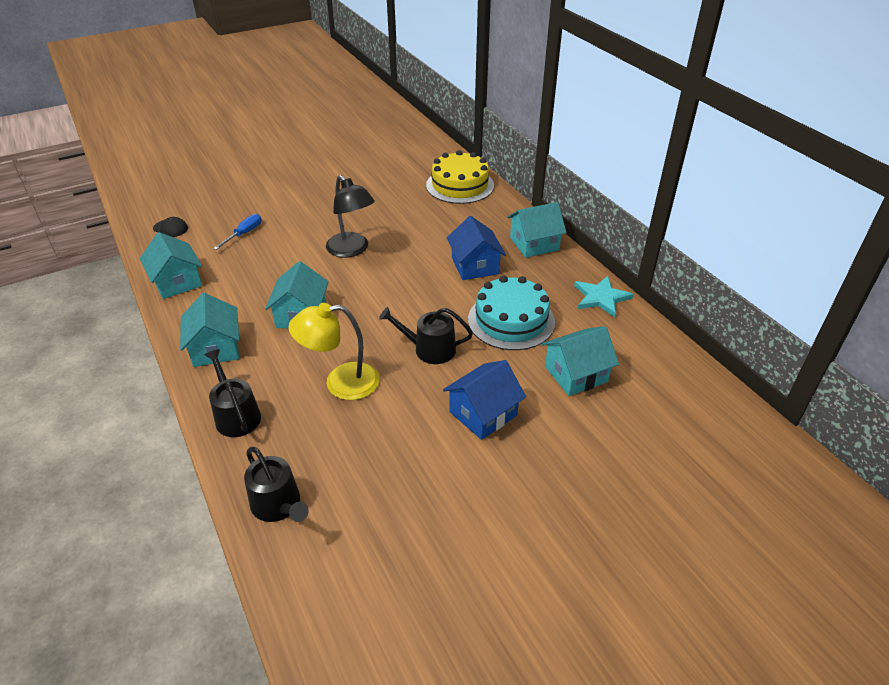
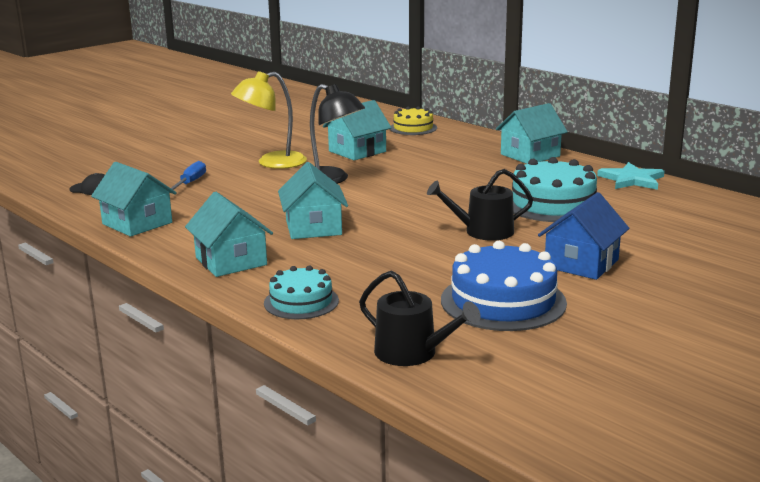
camera: 15 degrees left, 20 degrees down
(236, 415) = (301, 302): black watering can -> turquoise cake
(340, 383) = (404, 265): yellow lamp -> yellow lamp (272, 163)
(388, 452) = (503, 301): none -> blue cake
(460, 185) = (413, 128): yellow cake -> yellow cake, size x0.60
(475, 266) = (480, 175): blue house -> none
(576, 374) = (653, 227): turquoise house -> turquoise house (357, 151)

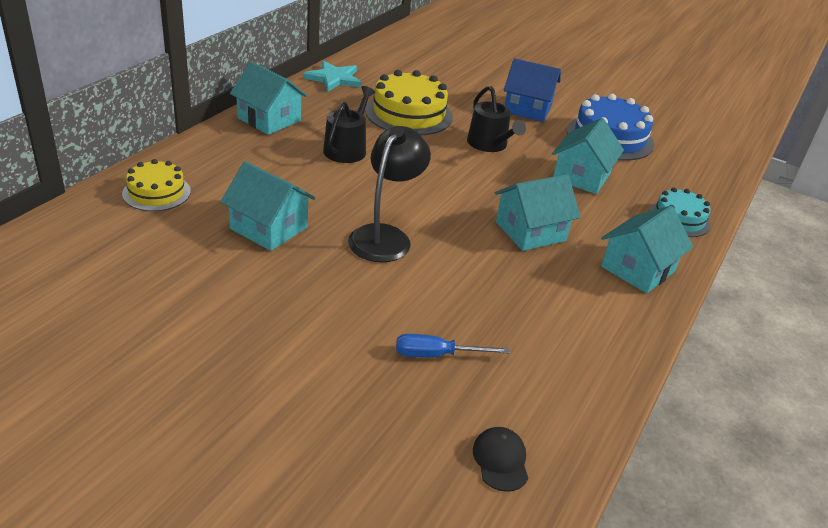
camera: 110 degrees left, 15 degrees up
(137, 223) = (593, 365): turquoise house -> turquoise house (581, 176)
(272, 163) = (331, 293): yellow lamp -> none
(412, 353) = (706, 168): black watering can -> black watering can (347, 149)
(553, 203) = (409, 114): turquoise cake -> yellow cake

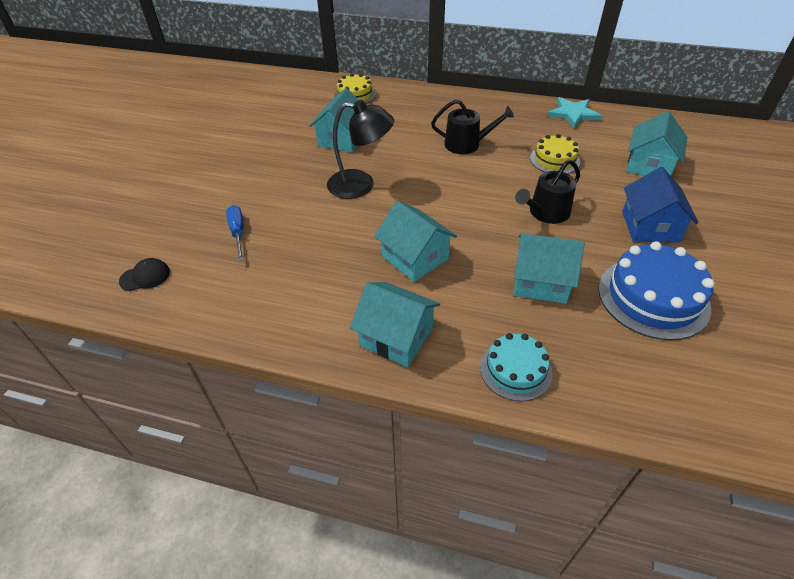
camera: 80 degrees right, 10 degrees up
(269, 119) = (477, 105): turquoise house -> turquoise house (649, 165)
(409, 114) = (554, 160): yellow cake -> yellow cake, size x0.60

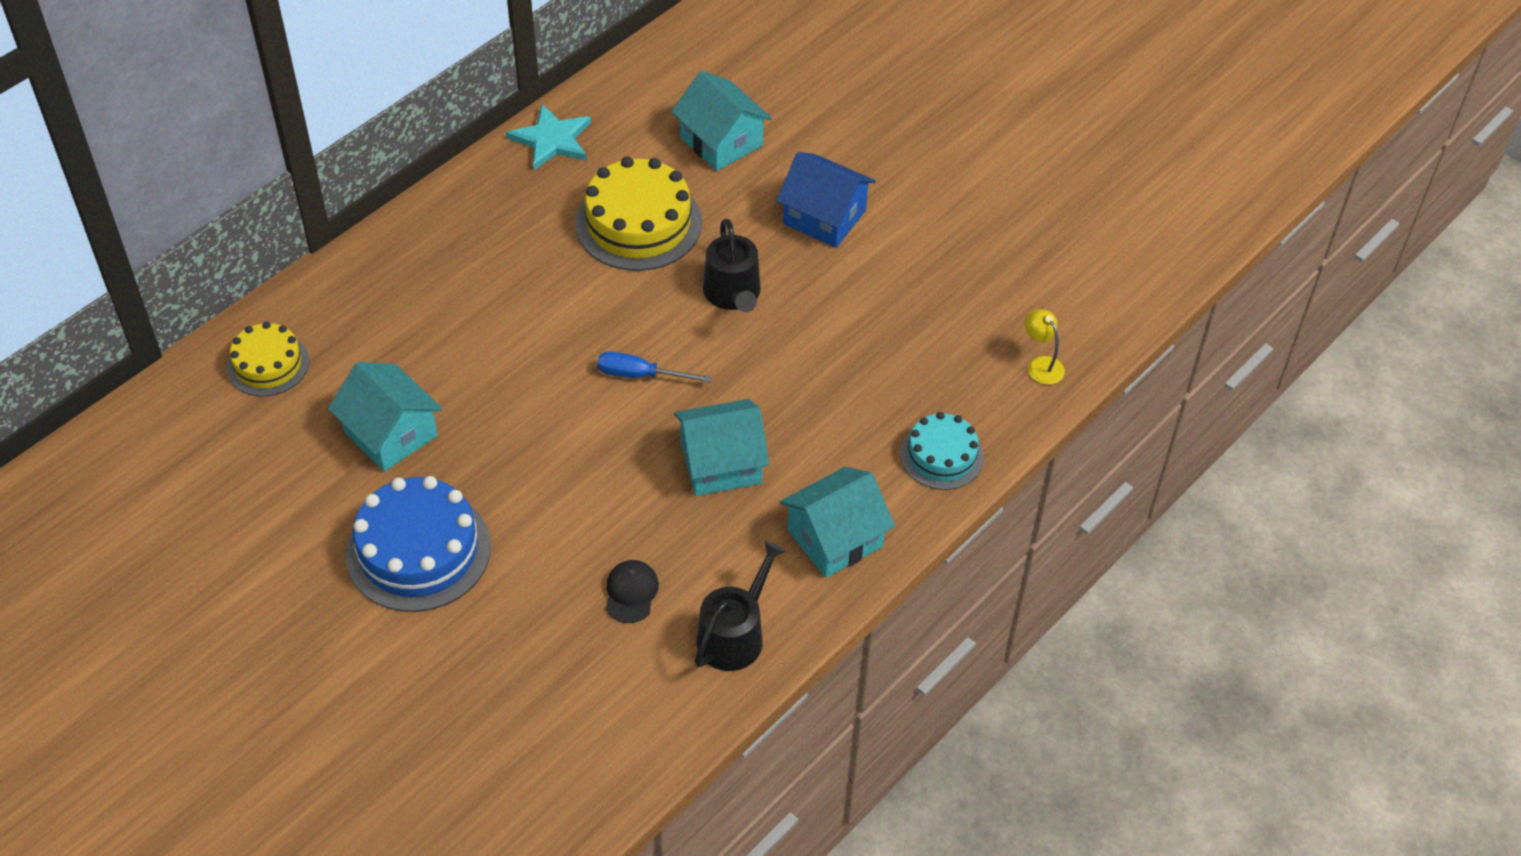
camera: 65 degrees left, 5 degrees up
(145, 276) = (550, 777): black cap -> black cap (631, 592)
(238, 232) = (530, 640): blue screwdriver -> blue screwdriver (640, 375)
(361, 185) = (529, 458): black lamp -> none
(467, 144) = (527, 294): black watering can -> black watering can (734, 635)
(540, 281) = (840, 366): turquoise house -> none
(554, 160) = (638, 223): yellow cake -> yellow cake, size x1.66
(653, 297) = (924, 287): blue cake -> blue cake (418, 550)
(661, 400) = (1041, 365): none -> yellow lamp

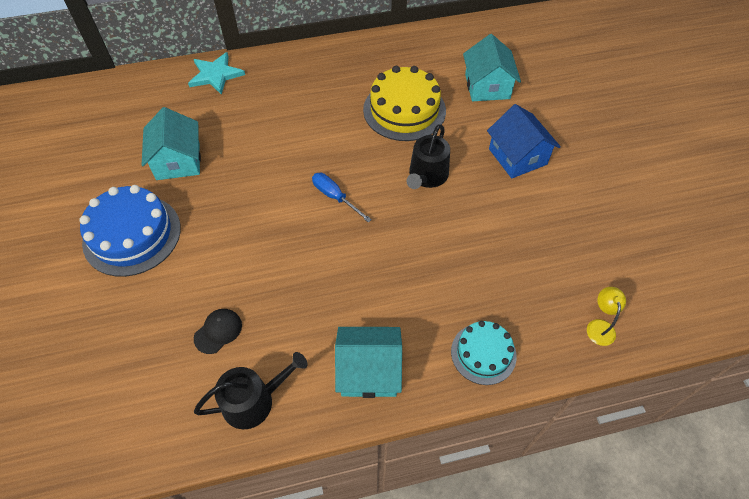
camera: 35 degrees right, 5 degrees up
(268, 364) = (156, 94): yellow cake -> none
(552, 140) = (393, 46): turquoise star -> turquoise star (216, 75)
(721, 463) = (337, 277): turquoise house -> none

